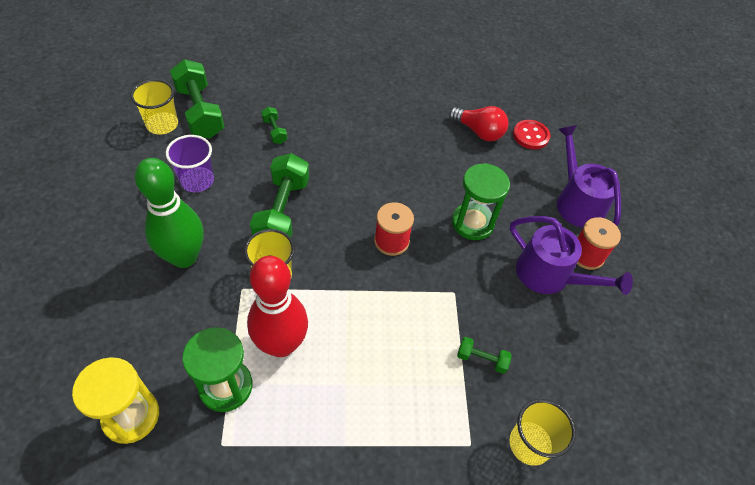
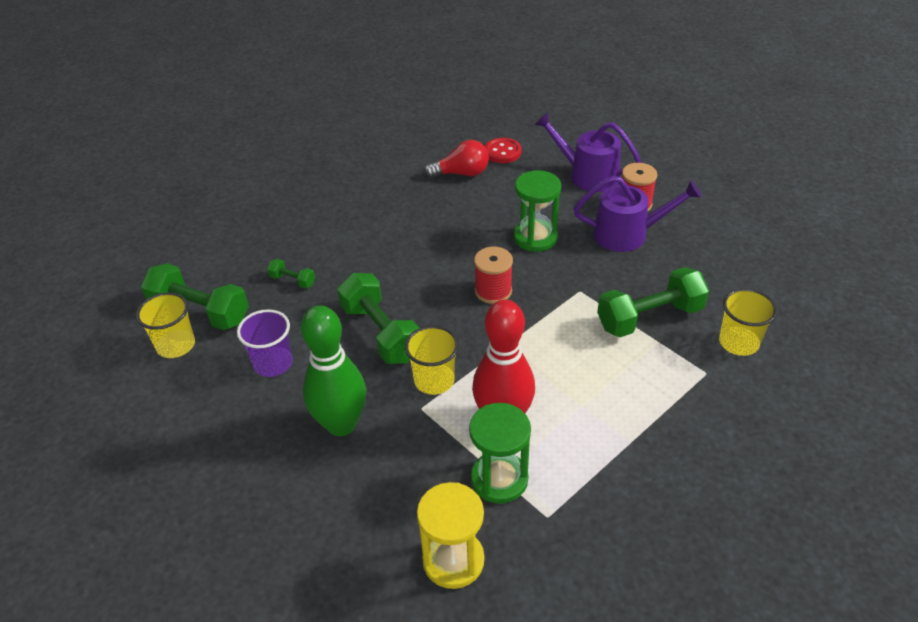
camera: 35 degrees left, 10 degrees down
(481, 359) = (649, 318): green dumbbell -> green dumbbell, size x2.13

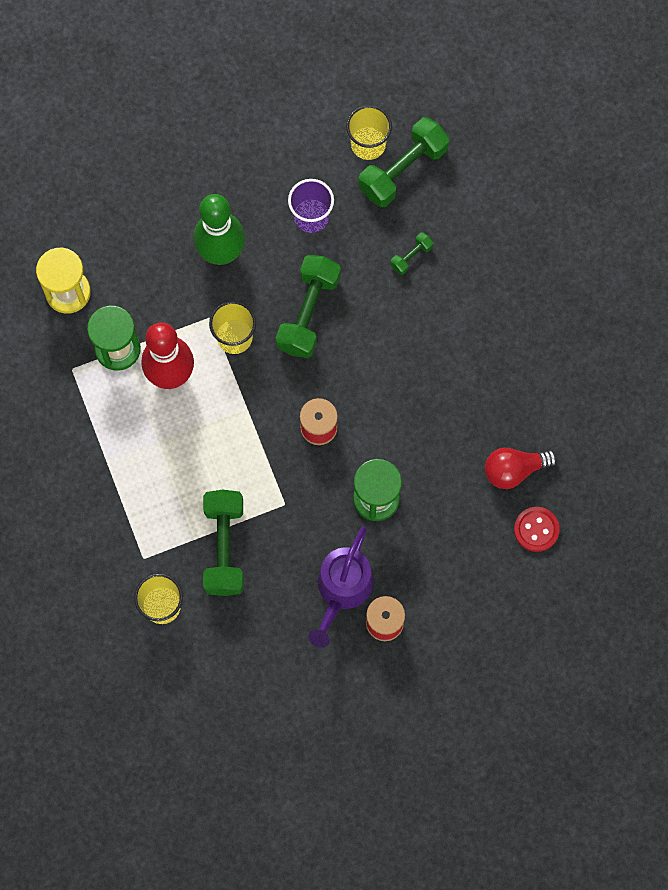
camera: 110 degrees right, 30 degrees up
(381, 333) = (308, 313): green dumbbell -> green dumbbell turned 60 degrees counterclockwise
(461, 173) = (514, 470): red light bulb -> red light bulb turned 60 degrees clockwise
(587, 175) = (455, 600): purple watering can -> none

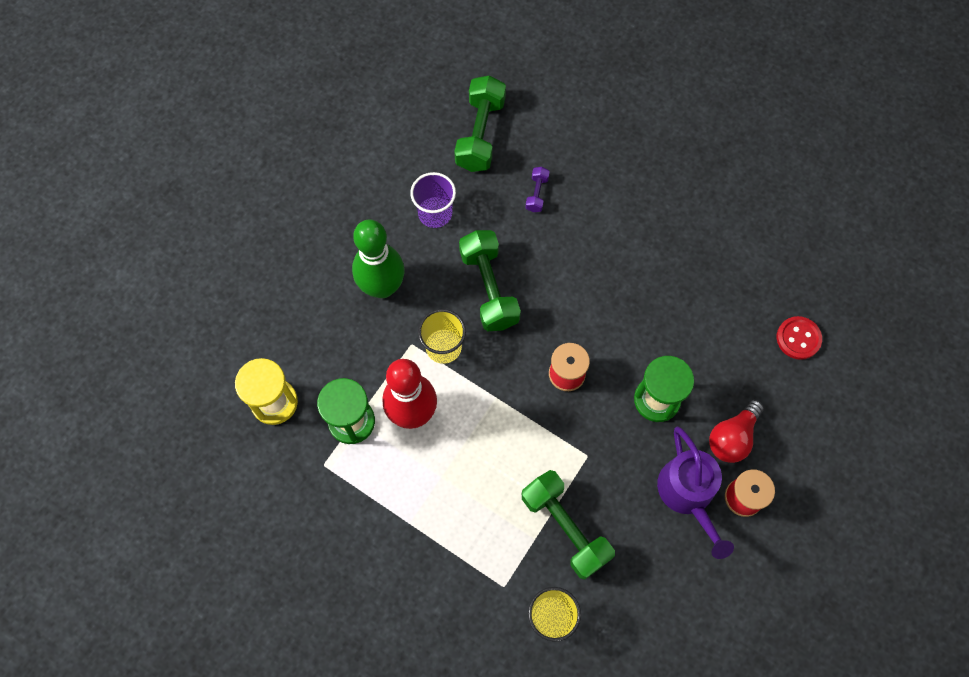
camera: 35 degrees left, 5 degrees down
(368, 144) = (438, 132): yellow cup -> none
(411, 256) = (537, 194): green dumbbell -> purple dumbbell
(514, 470) = (744, 303): red light bulb -> red light bulb (732, 437)

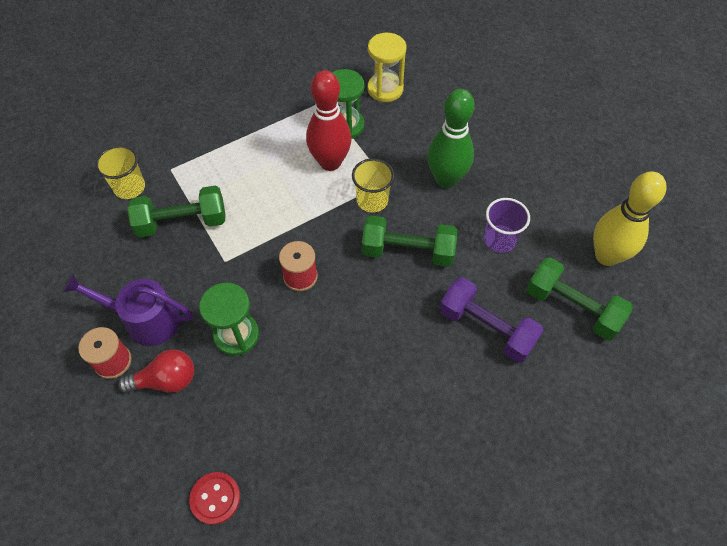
camera: 115 degrees right, 10 degrees down
(410, 121) = (606, 256): none -> yellow bowling pin
(537, 194) = (486, 328): purple dumbbell -> purple dumbbell, size x2.13
(732, 437) = (166, 380): red light bulb -> red light bulb turned 105 degrees clockwise

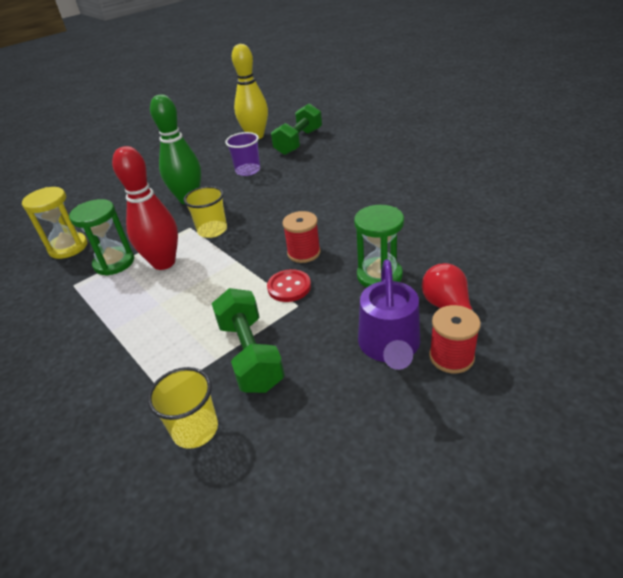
camera: 95 degrees left, 20 degrees down
(215, 498) = (531, 250): red button -> red button (289, 287)
(408, 251) = (265, 205): green dumbbell -> none
(486, 328) = (325, 166): purple dumbbell -> none

